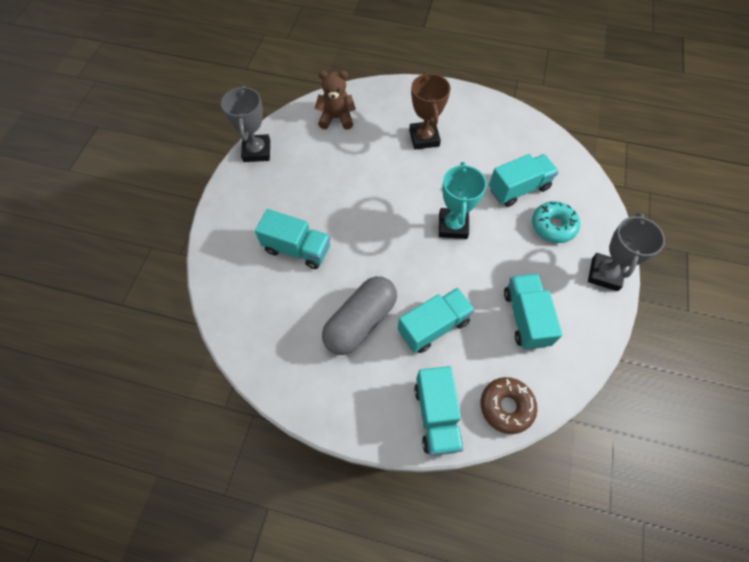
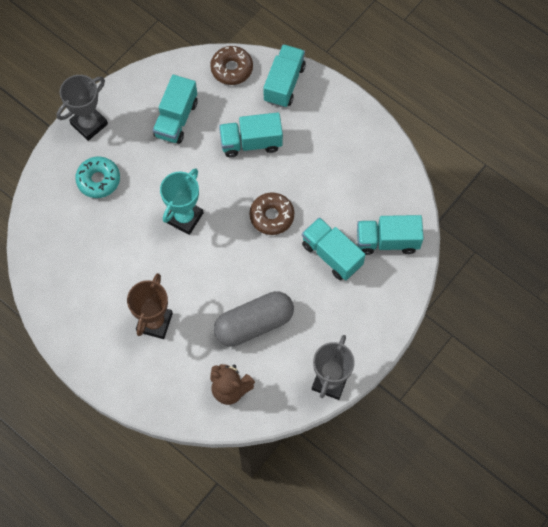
camera: 155 degrees left, 5 degrees up
(360, 321) = (306, 170): grey capsule -> grey capsule (254, 324)
(372, 260) = (272, 216): none -> brown donut
(518, 188) = (102, 227): turquoise truck -> turquoise truck (387, 241)

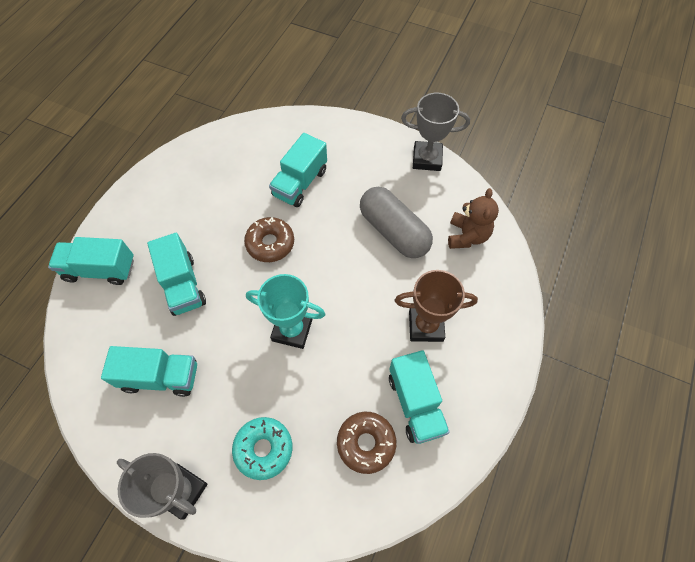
camera: 105 degrees left, 5 degrees down
(232, 69) = (82, 331): brown donut -> brown donut (366, 443)
(387, 241) = (274, 143): turquoise truck -> turquoise truck (415, 403)

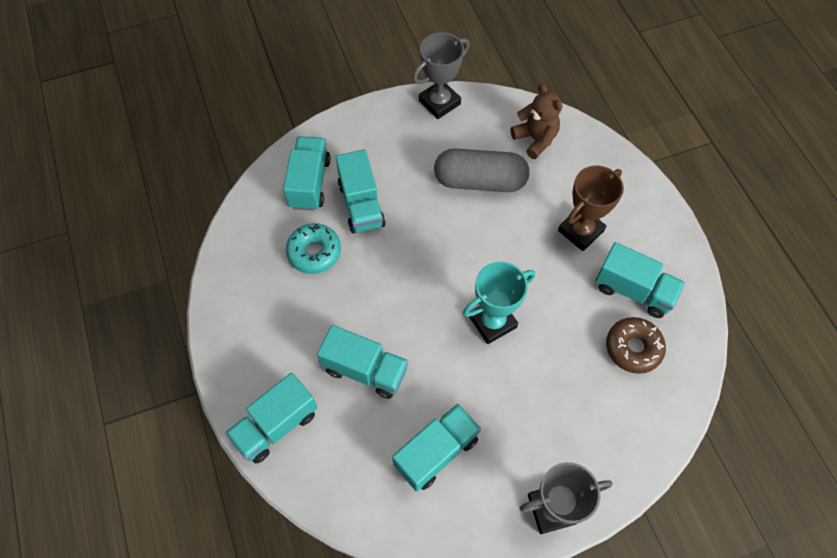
camera: 45 degrees left, 0 degrees up
(263, 449) = (573, 422): turquoise donut -> turquoise donut (314, 252)
(270, 243) = (396, 273): brown donut -> none
(285, 145) = (309, 183): none -> turquoise truck

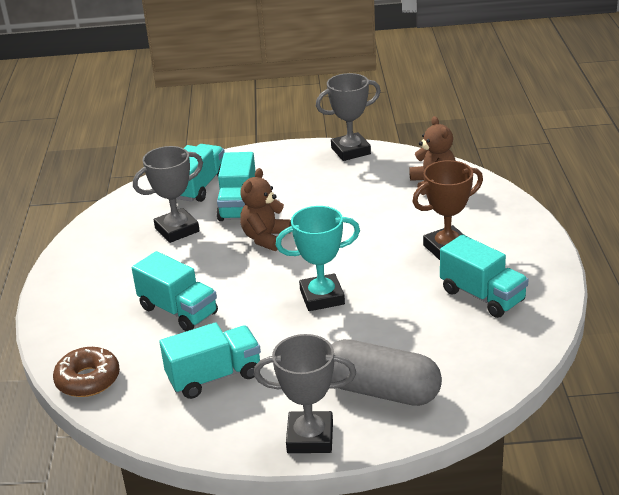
camera: 20 degrees right, 30 degrees down
(276, 425) = (74, 334): turquoise truck -> none
(314, 252) = (177, 230): turquoise donut -> grey trophy
(407, 248) = (265, 238): none -> brown teddy bear
(480, 181) = (362, 204): grey capsule -> grey capsule (381, 391)
(633, 348) = (460, 336): brown donut -> brown donut (88, 380)

